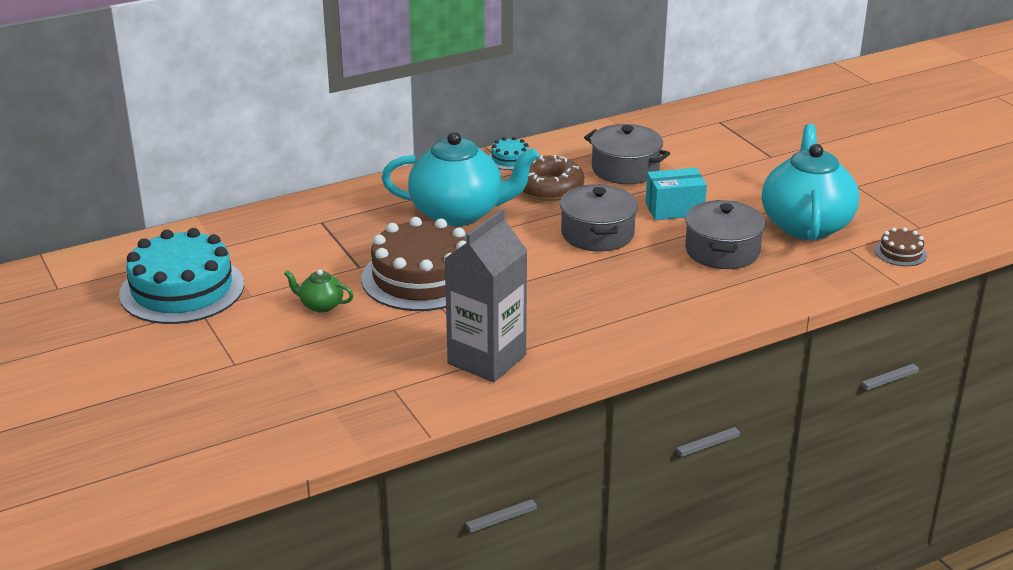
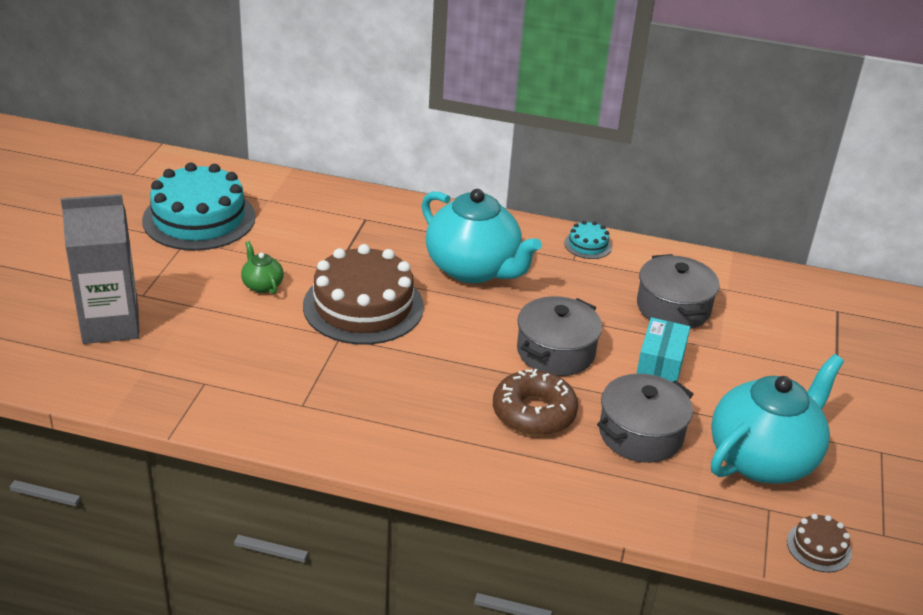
camera: 40 degrees right, 5 degrees up
(487, 359) = (301, 404): grey carton -> grey carton (111, 325)
(549, 188) = (580, 287): brown donut -> brown donut (534, 413)
(674, 209) = (659, 369): turquoise box -> turquoise box turned 75 degrees clockwise

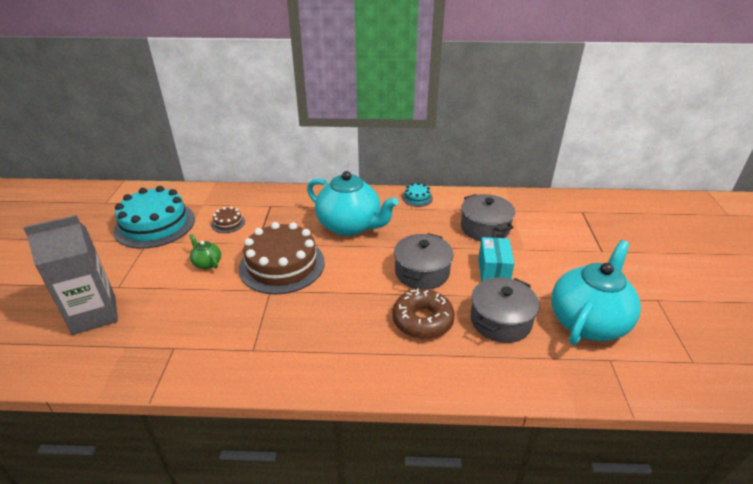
camera: 10 degrees left, 0 degrees up
(819, 547) = (657, 383): brown cake -> brown cake (228, 223)

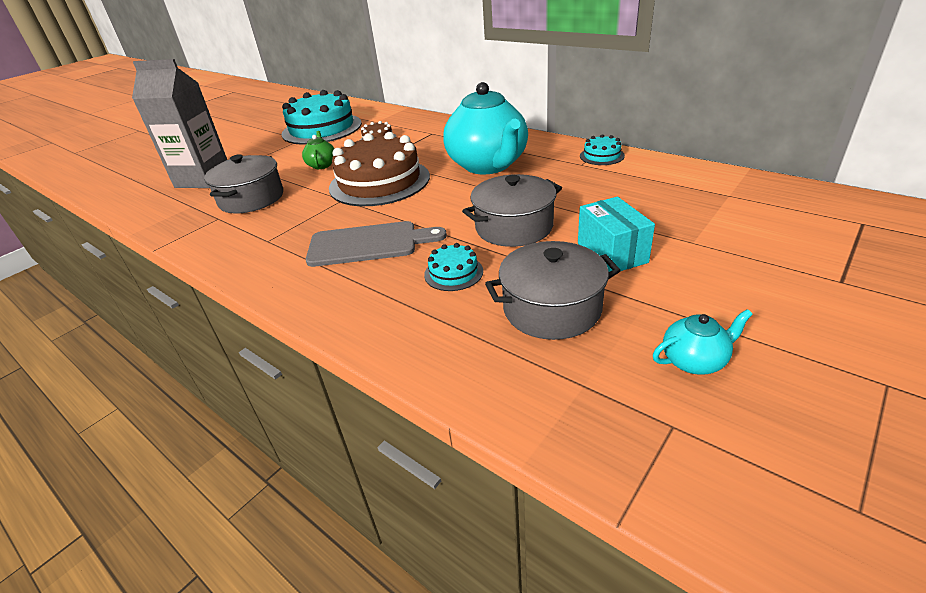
camera: 40 degrees right, 0 degrees up
(340, 321) = (368, 244): none -> grey cutting board
(422, 320) = (453, 273): brown donut -> turquoise cake
(485, 228) = (659, 205): grey pot -> grey pot (251, 199)
(493, 271) = (611, 253): turquoise box -> turquoise box turned 60 degrees counterclockwise
(588, 321) = (694, 361): turquoise teapot -> turquoise teapot, size x0.42

